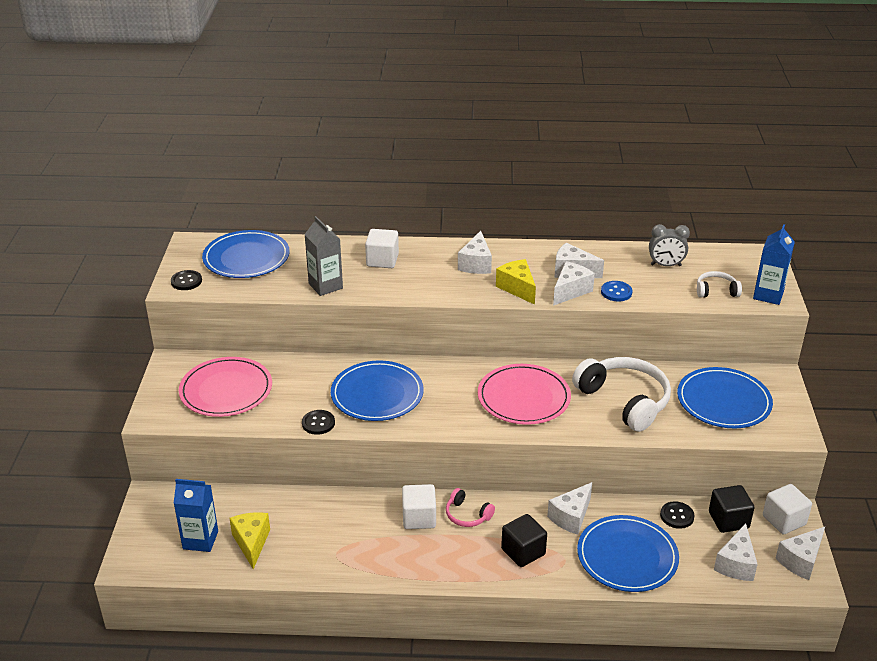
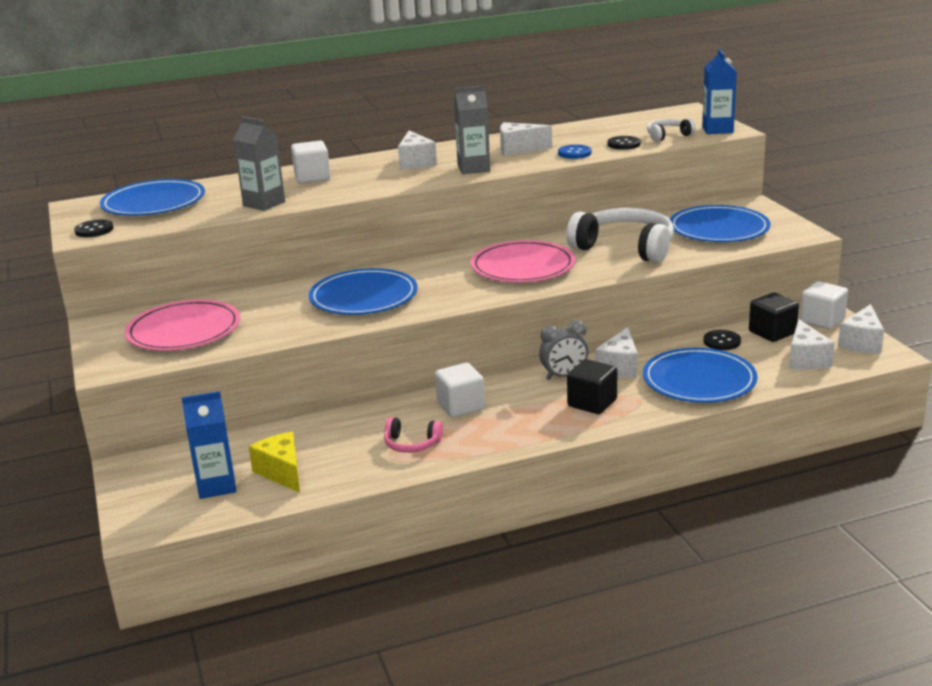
camera: 20 degrees left, 10 degrees down
(318, 423) = (314, 330): black button -> black button (623, 144)
(467, 515) = (511, 391): pink headphones -> pink headphones (412, 444)
(517, 288) = (473, 168): yellow cheese -> grey carton
(570, 291) = (529, 160): white cheese -> none
(665, 265) = (605, 130): grey clock -> grey clock (564, 376)

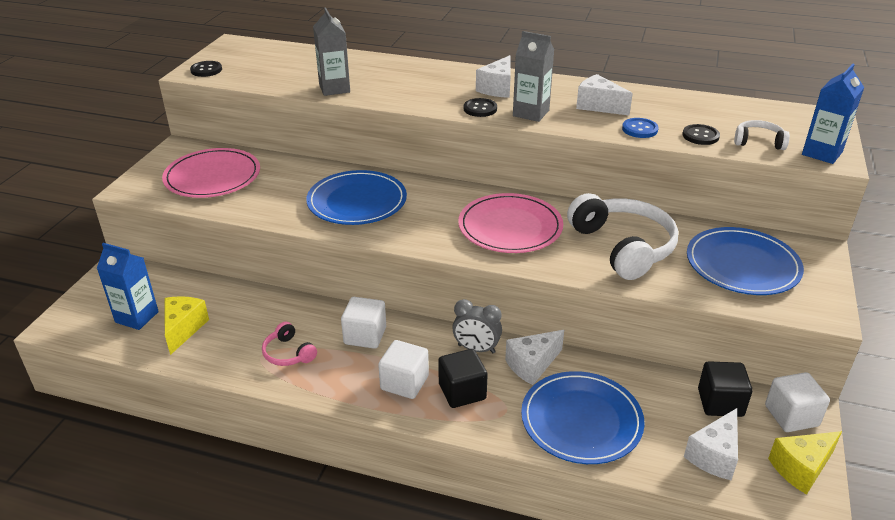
camera: 35 degrees right, 10 degrees up
(153, 203) = (274, 59): blue plate -> none
(312, 177) = (403, 75): white cube -> white cube (404, 383)
(722, 341) = (657, 386): black button -> black button (480, 109)
(862, 342) = (801, 468): white cheese -> yellow cheese

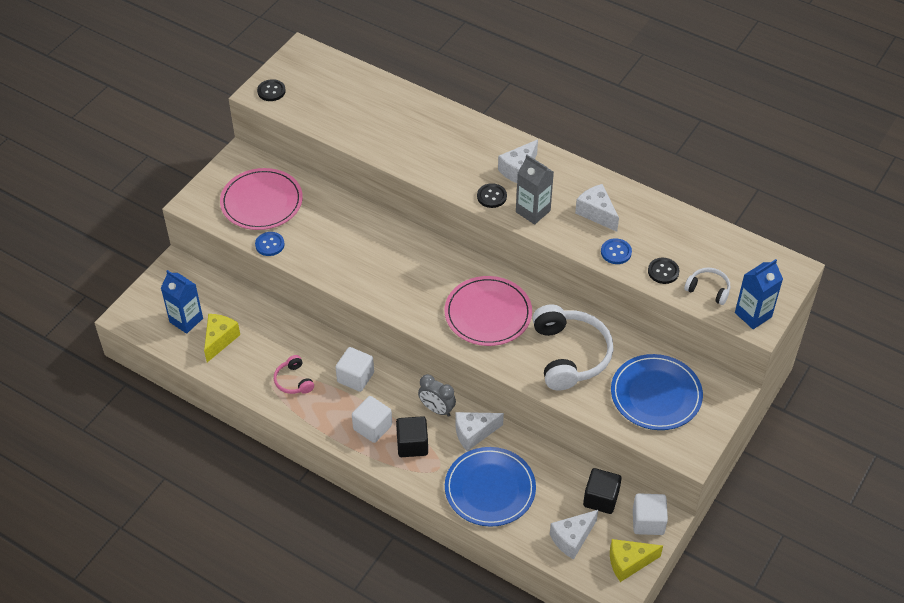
camera: 15 degrees right, 15 degrees up
(230, 209) = (270, 244): none -> blue button
(334, 88) = (376, 142): grey carton -> none
(357, 201) = (373, 257): blue plate -> none

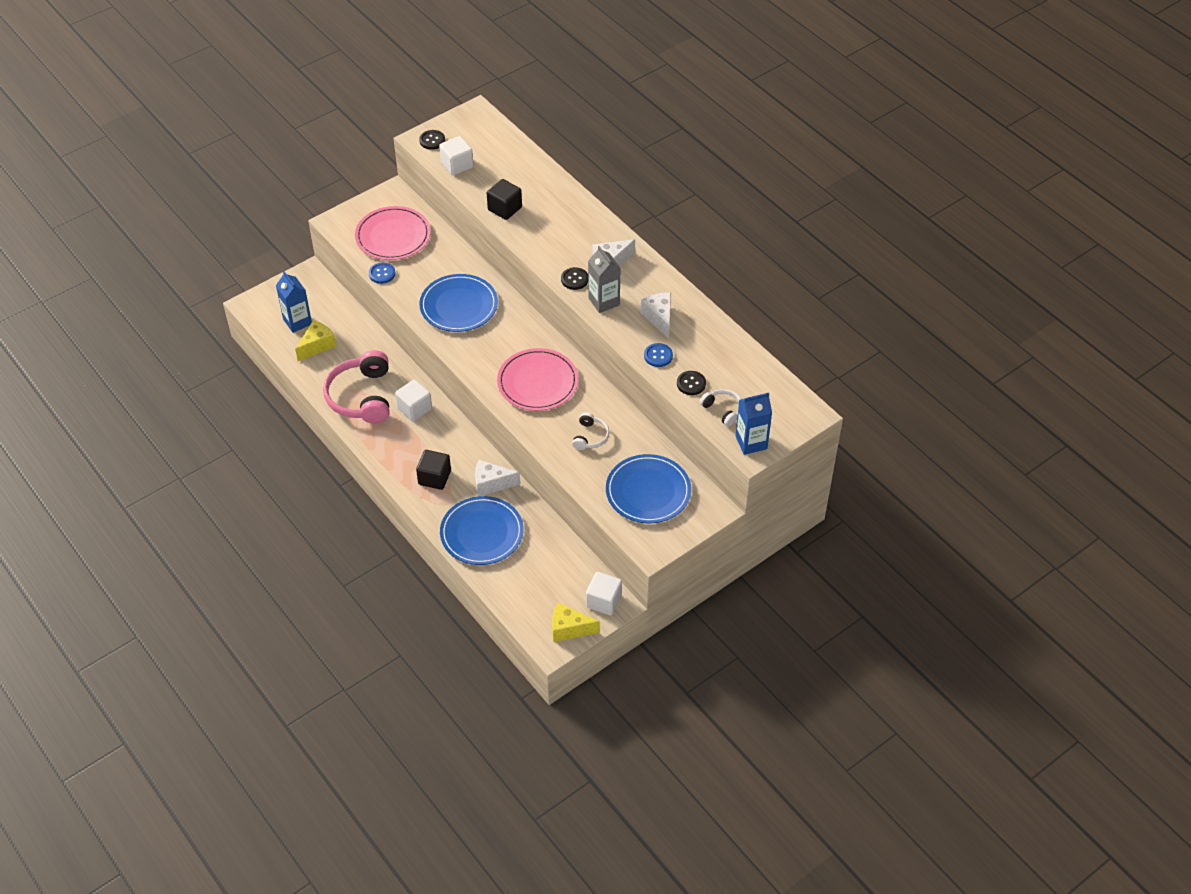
camera: 20 degrees right, 0 degrees up
(294, 381) = (362, 397): pink headphones -> pink headphones, size x2.06
(367, 256) = (459, 306): none -> blue plate
(372, 427) = (408, 453): white cube -> white cube (457, 165)
(437, 409) = (470, 455): grey clock -> none
(569, 355) = (590, 437): white headphones -> white headphones, size x0.49
(572, 538) = (530, 594): white cheese -> none
(601, 499) = (572, 570): black cube -> black cube (505, 208)

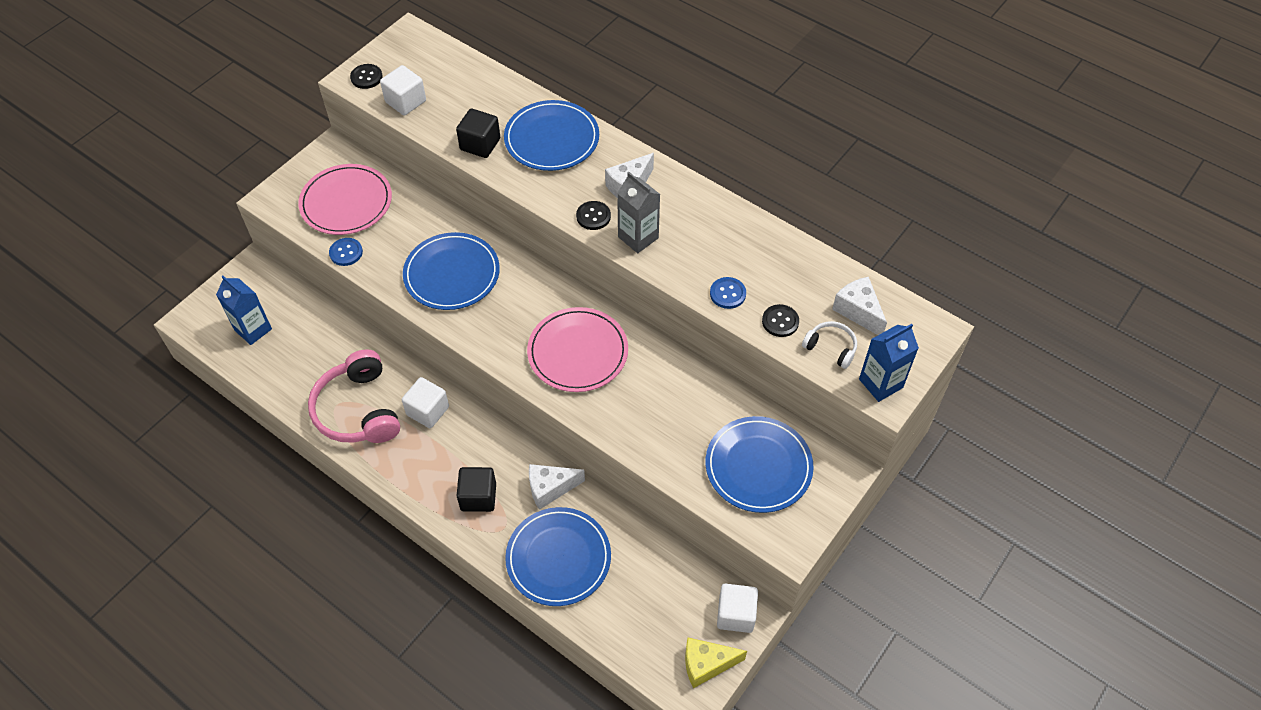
camera: 15 degrees left, 5 degrees up
(317, 346) = (285, 355): yellow cheese -> none
(562, 215) = (552, 139): none -> blue plate
(590, 437) = (664, 409): white headphones -> none
(659, 318) = (711, 245): white cheese -> white cheese (858, 311)

